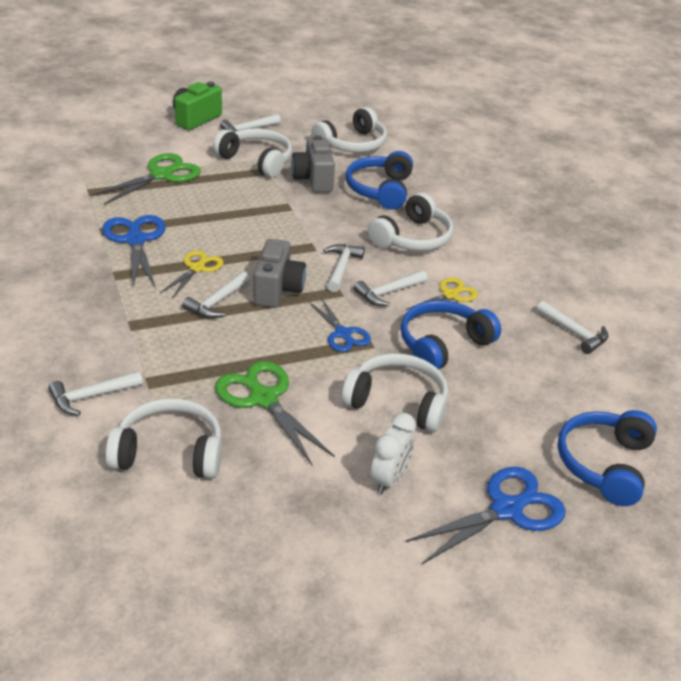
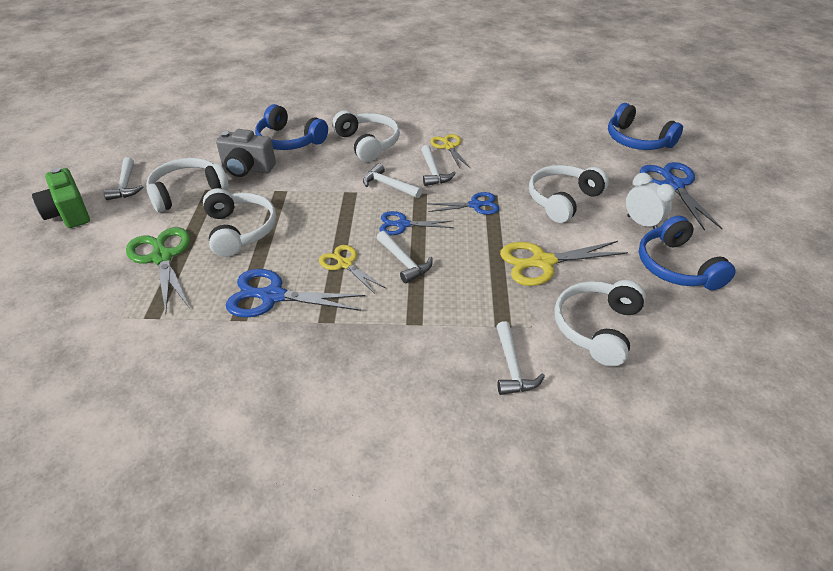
camera: 65 degrees left, 5 degrees up
(263, 398) = (542, 262): green scissors -> yellow scissors
(277, 290) = (402, 224): grey camera -> blue scissors
(352, 144) = (206, 136): white headphones -> white headphones (240, 230)
(443, 345) = (505, 165): blue headphones -> blue headphones (676, 266)
(574, 333) = (511, 113): white hammer -> none

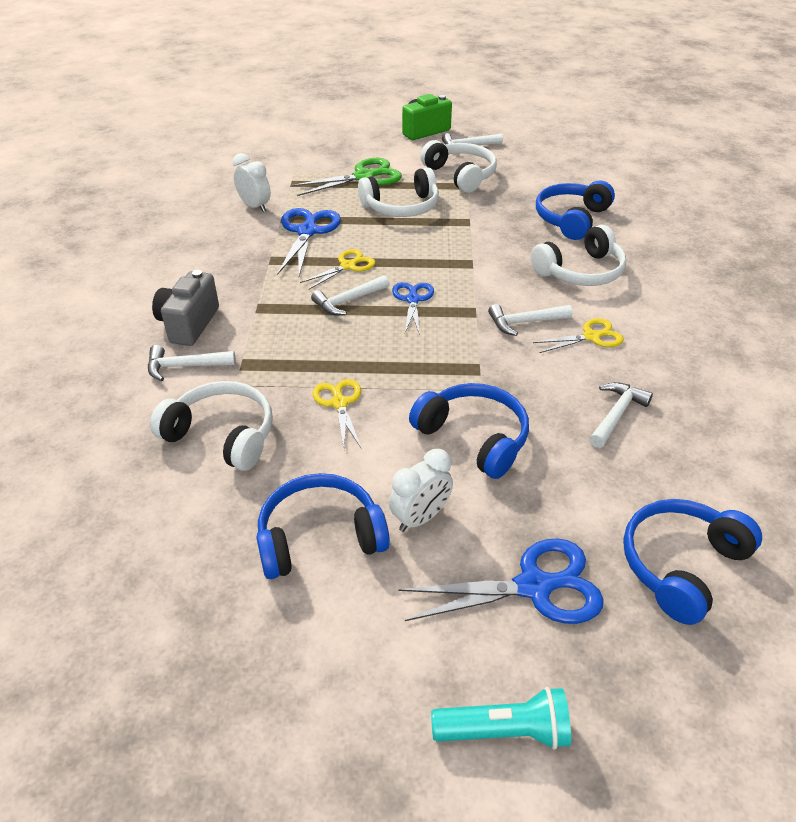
camera: 90 degrees right, 0 degrees up
(201, 346) = (255, 207): none -> white clock
(247, 168) = (507, 200): grey camera -> grey camera (189, 324)
(388, 185) = (489, 289): white hammer -> white hammer (616, 414)
(475, 205) = (454, 355): blue scissors -> none
(542, 262) = (339, 403): yellow scissors -> yellow scissors, size x0.63
(563, 200) = (474, 437): white headphones -> blue headphones
(764, 199) = (505, 730): none -> turquoise flashlight

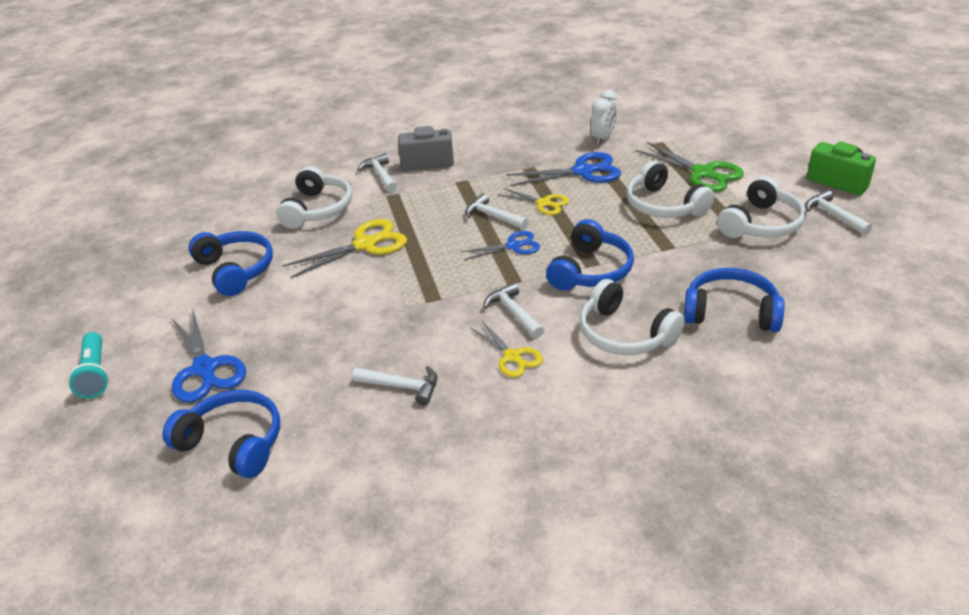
camera: 75 degrees right, 5 degrees down
(339, 403) = (365, 244): yellow scissors -> yellow scissors, size x1.60
(420, 518) = (259, 306): white clock -> none
(474, 437) = (347, 313): blue headphones -> blue headphones (590, 270)

